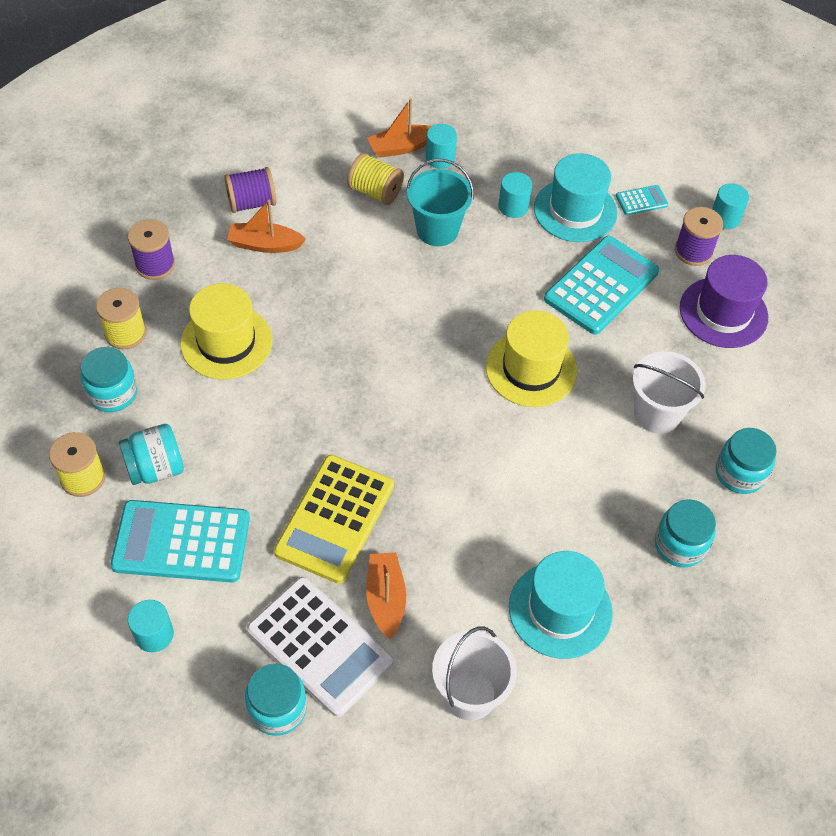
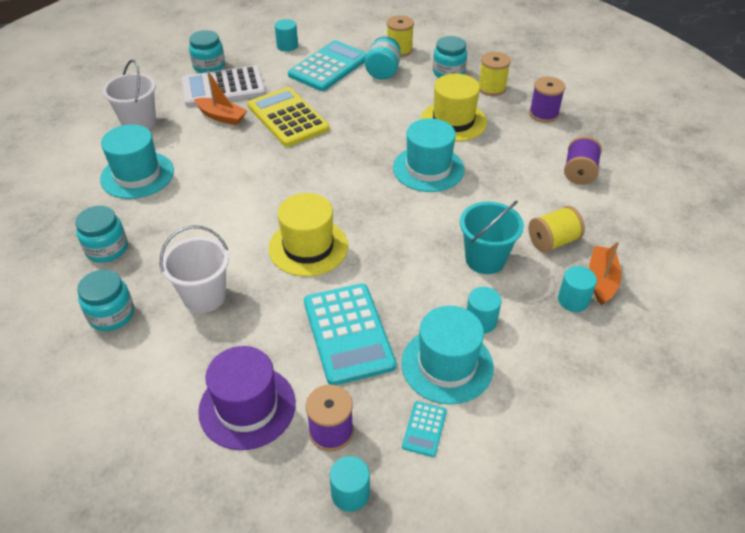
camera: 125 degrees right, 10 degrees down
(265, 244) = (531, 164): orange boat -> none
(335, 327) = (428, 168): none -> turquoise hat

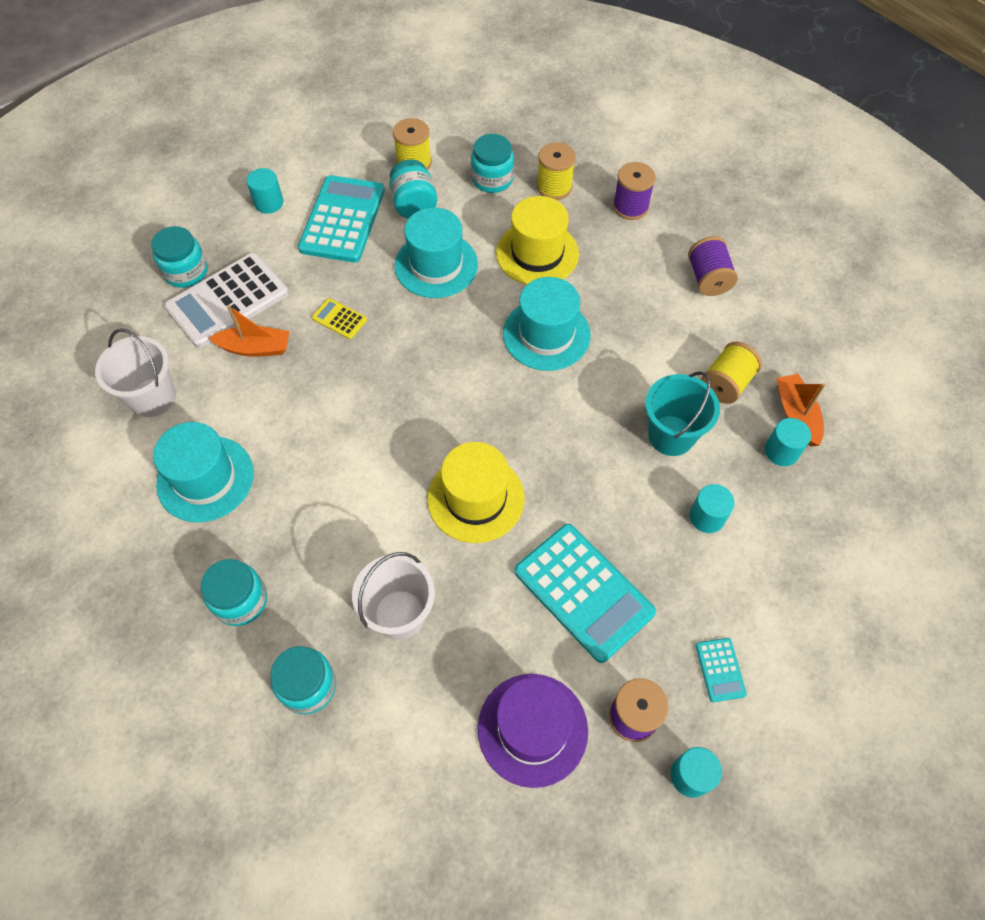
camera: 25 degrees left, 15 degrees up
(287, 117) = (339, 319): yellow calculator -> yellow calculator, size x0.45
(447, 365) = (702, 585): turquoise hat -> turquoise hat (436, 265)

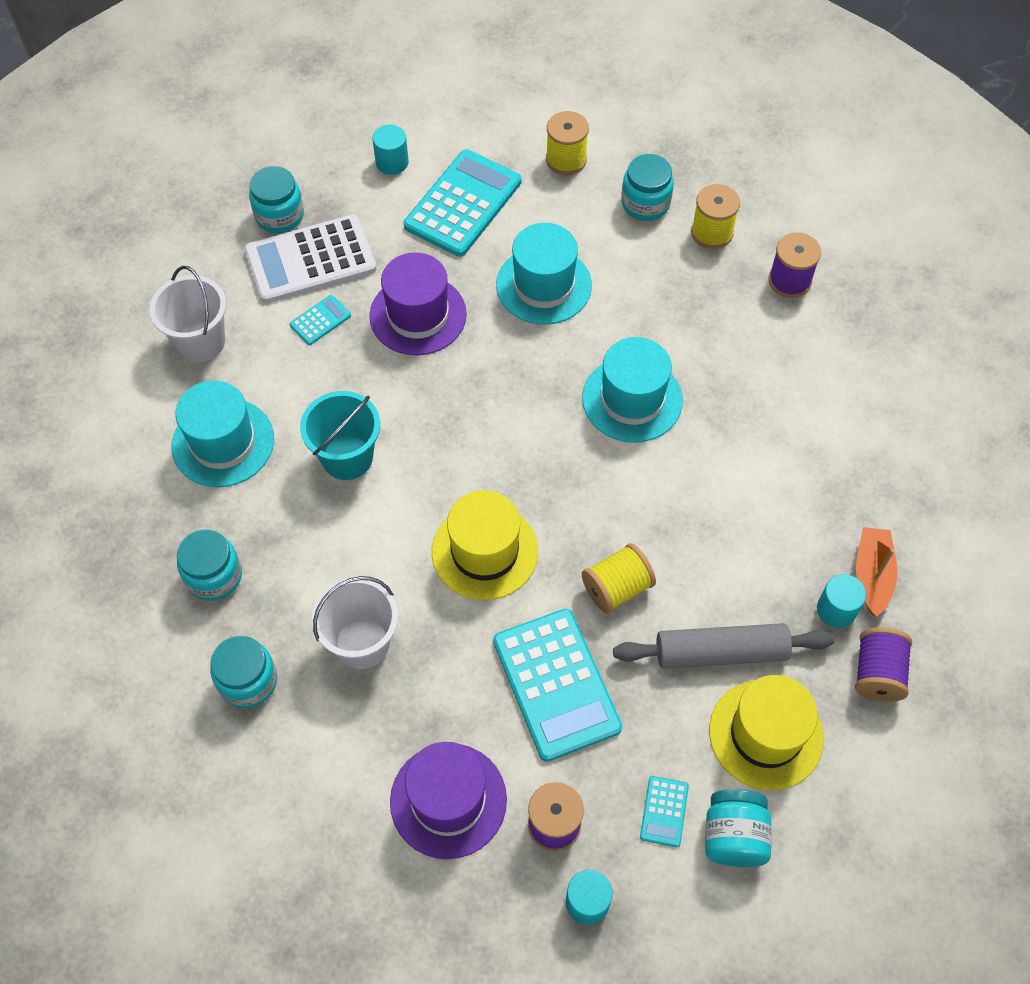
camera: 20 degrees right, 0 degrees up
(255, 348) = (320, 320): orange boat -> turquoise calculator
(339, 319) = (418, 315): yellow calculator -> purple hat
(414, 205) = (546, 209): turquoise jar -> turquoise jar (733, 837)
(537, 253) = (660, 304): yellow hat -> yellow hat (766, 734)
(671, 435) = (721, 553): turquoise bucket -> turquoise bucket (347, 457)
(707, 517) = (721, 652): turquoise cylinder -> grey rolling pin
(708, 278) = (842, 391): purple spool -> purple spool (877, 673)
(726, 383) = (808, 516): yellow spool -> yellow spool (617, 588)

